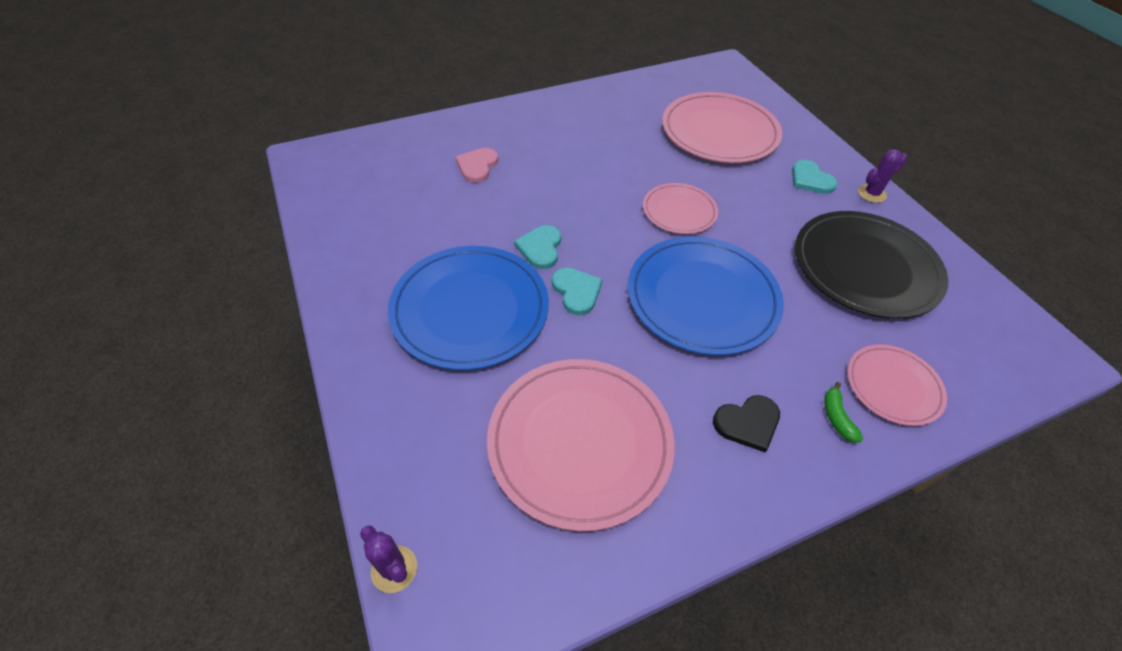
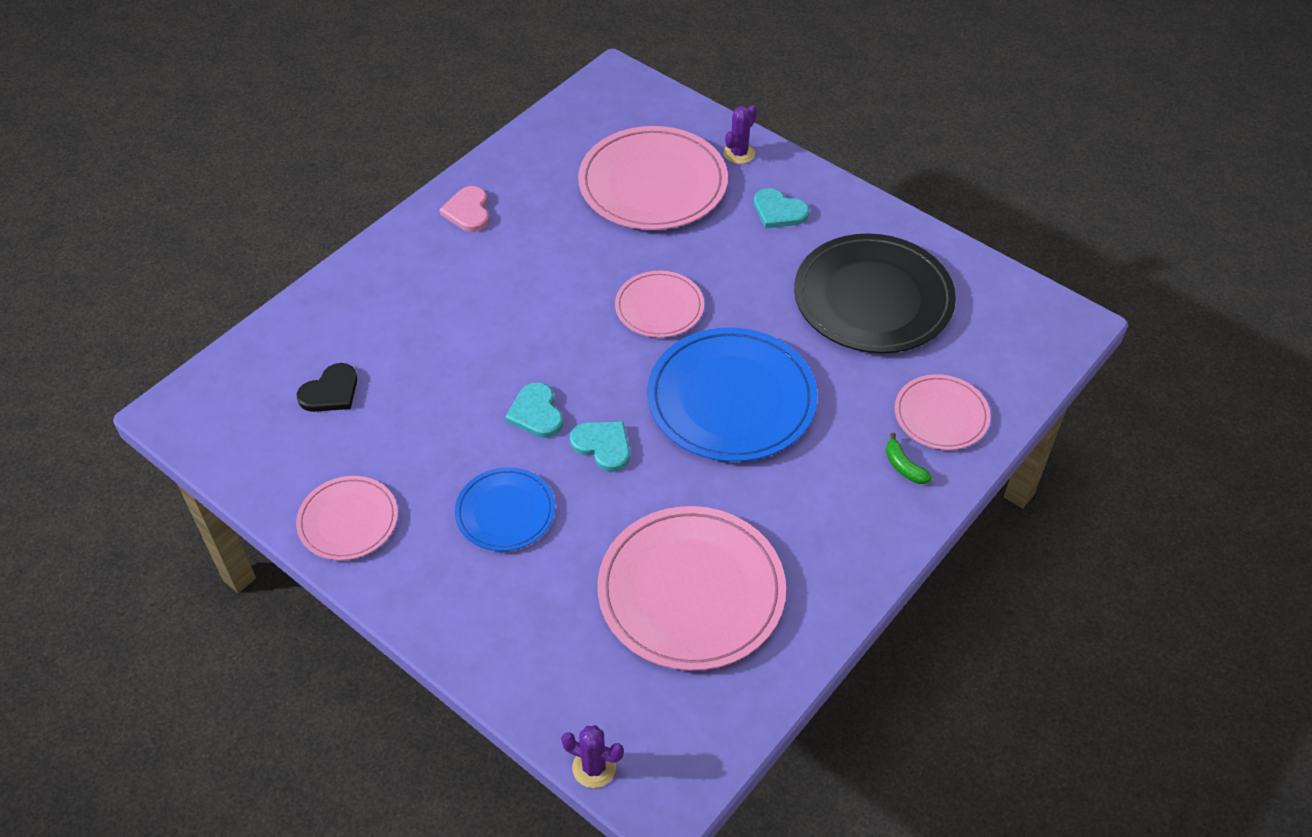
camera: 25 degrees left, 0 degrees up
(355, 268) = (348, 520): none -> pink plate
(470, 309) = (505, 512): blue plate -> blue plate, size x0.55
(477, 166) = (399, 340): pink heart -> pink heart (468, 211)
(747, 423) = (830, 506): black heart -> black heart (330, 392)
(872, 194) = (848, 205): purple cactus -> purple cactus (739, 153)

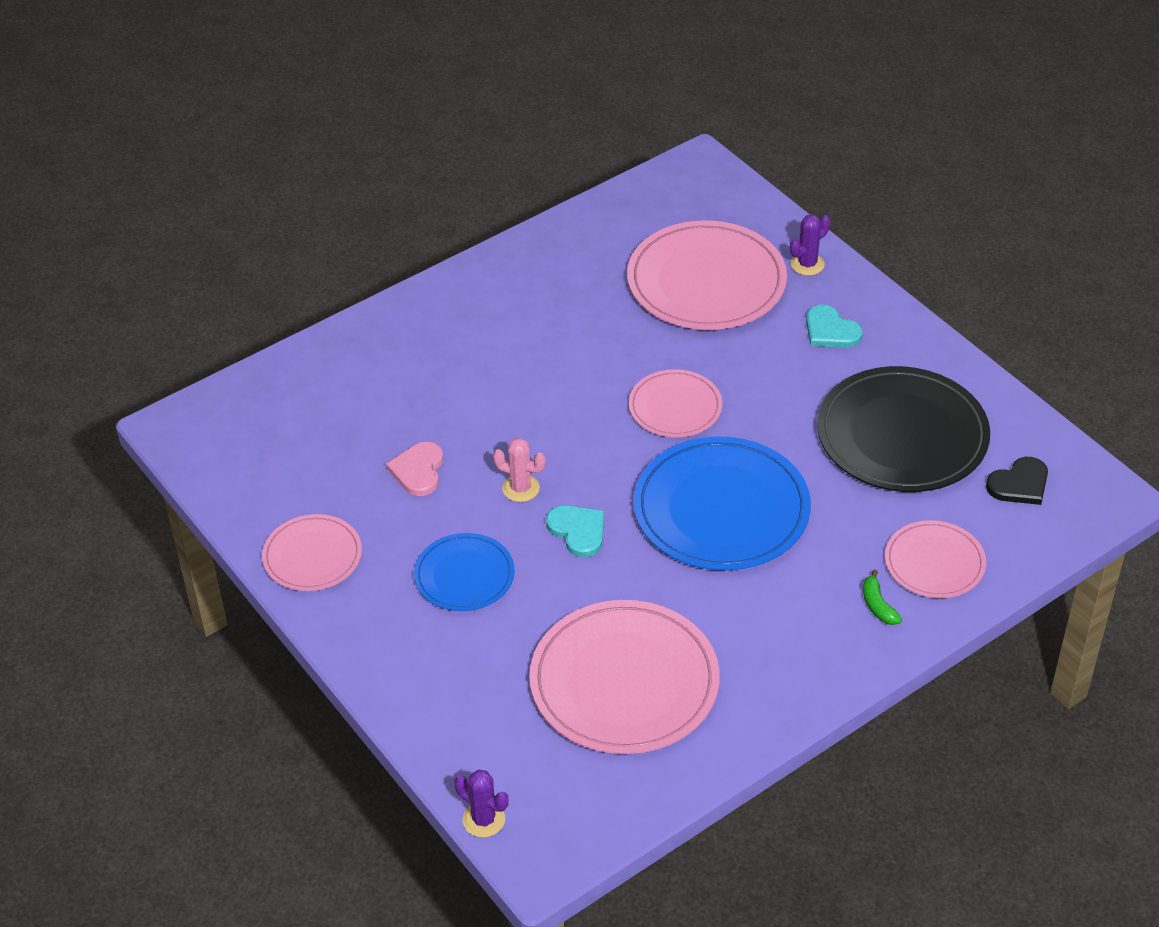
camera: 15 degrees right, 5 degrees down
(330, 392) = (326, 433): black heart -> black heart (1019, 484)
(468, 211) = (508, 280): pink heart -> pink heart (418, 470)
(536, 413) = (521, 488): turquoise heart -> pink cactus

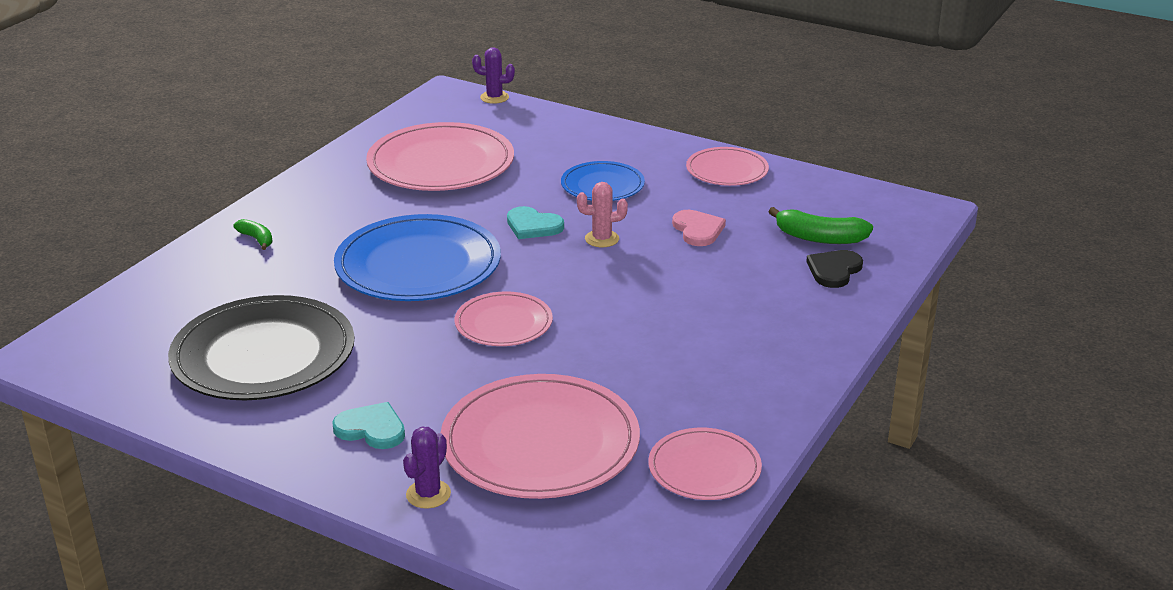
camera: 155 degrees right, 15 degrees down
(313, 422) = (819, 238): none -> green banana
(934, 563) = (212, 273): pink plate -> pink plate (704, 468)
(1019, 484) = (134, 344): black heart -> black heart (834, 270)

